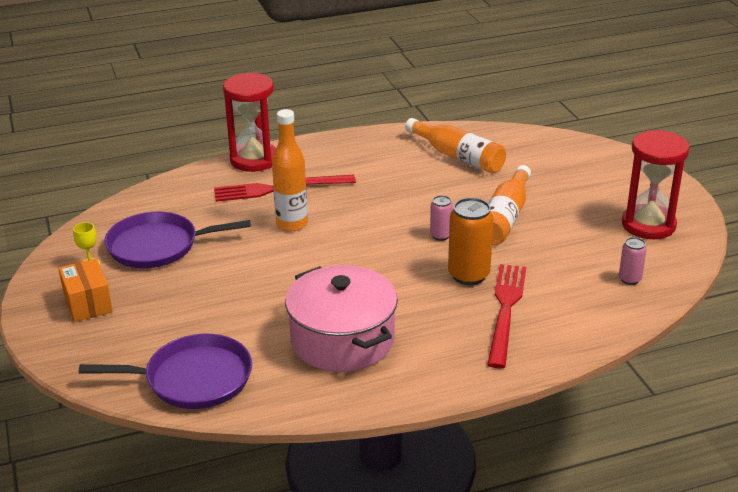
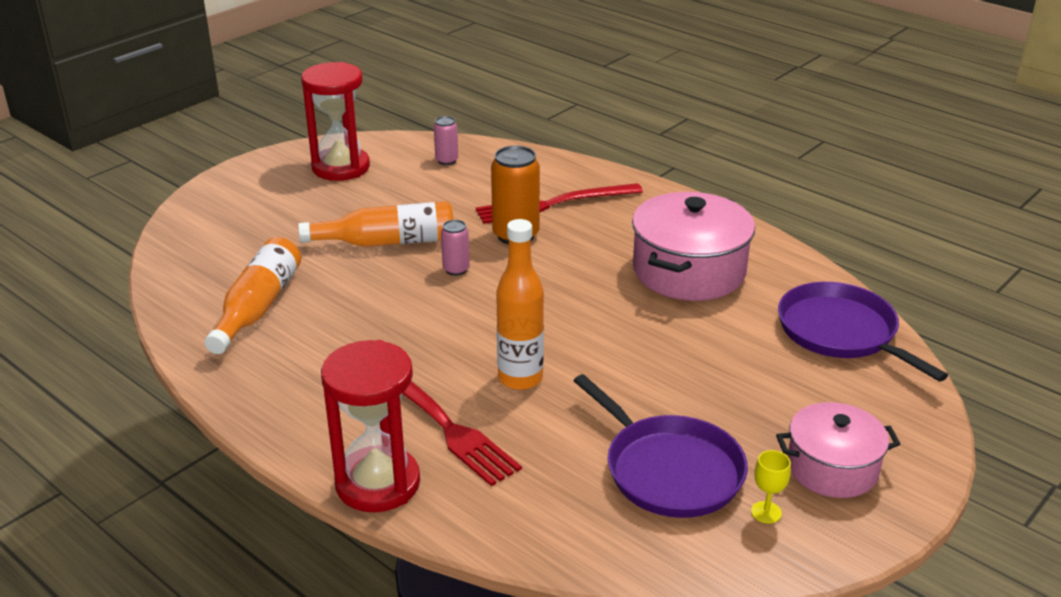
camera: 120 degrees left, 0 degrees up
(88, 303) = (832, 468): orange box -> pink pot

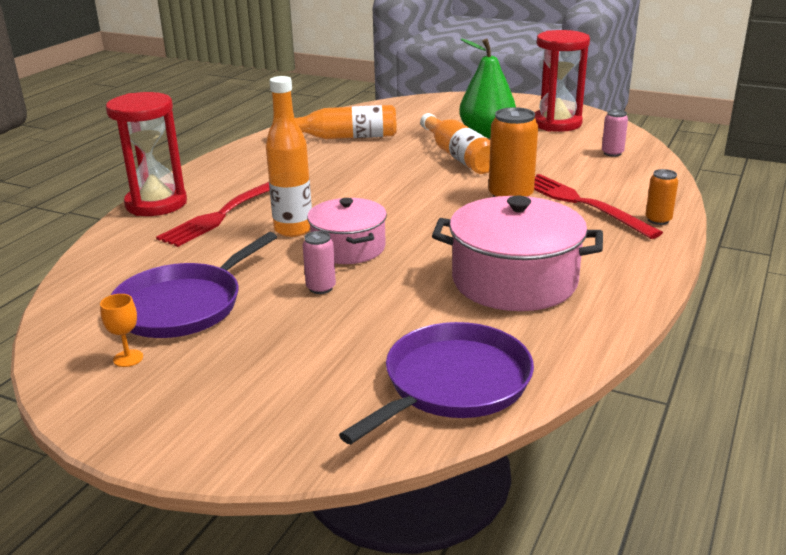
camera: 75 degrees right, 5 degrees down
(335, 212) = (486, 134): none -> green pear
(456, 269) = (436, 184): pink can -> pink can (321, 288)
(607, 180) = (658, 220): none -> orange can
(766, 512) = (128, 358): yellow goblet -> orange goblet
(832, 468) = (197, 392): pink pot -> pink pot (348, 248)

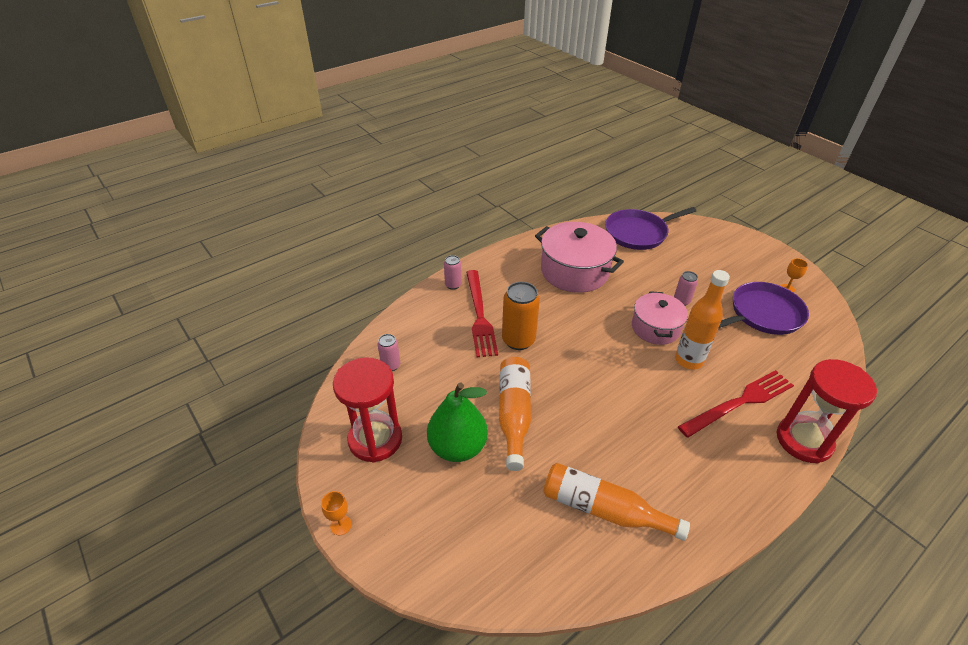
camera: 155 degrees left, 15 degrees up
(523, 98) = (341, 525): none -> orange goblet
(658, 220) = (453, 285): orange can -> pink can

